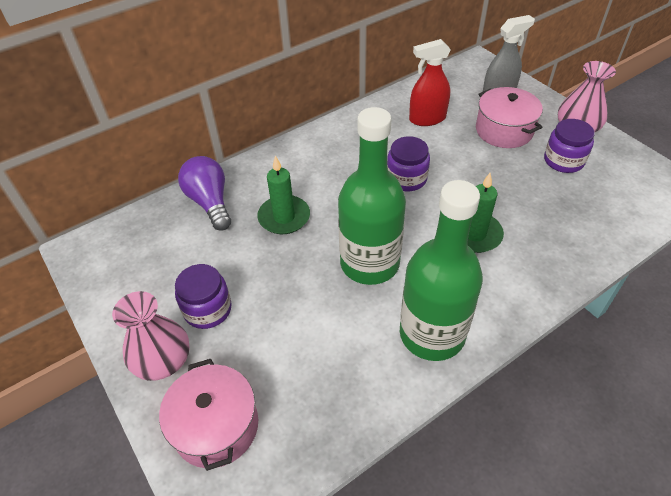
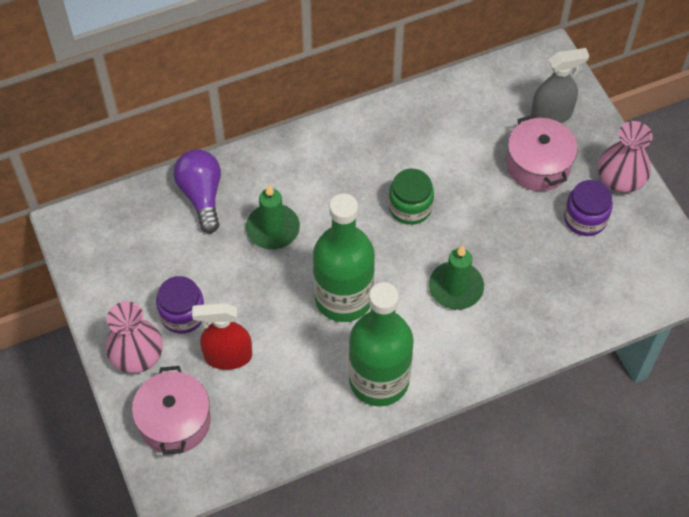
camera: 10 degrees right, 10 degrees up
(406, 178) = (410, 207): purple jar -> green jar
(427, 119) = (459, 131): red spray bottle -> red spray bottle (228, 356)

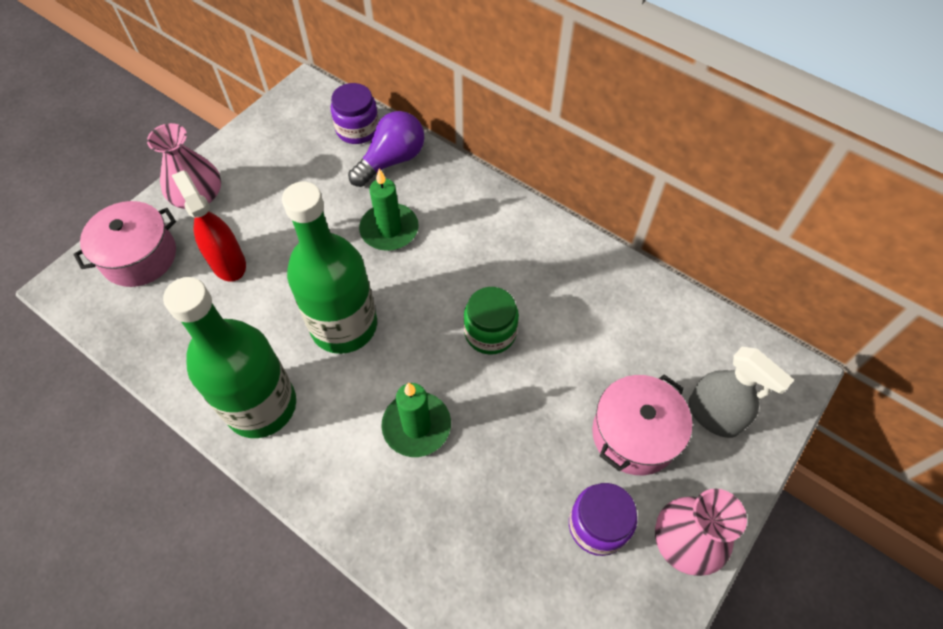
camera: 60 degrees right, 0 degrees up
(182, 314) = (256, 208): purple jar -> purple jar (357, 129)

